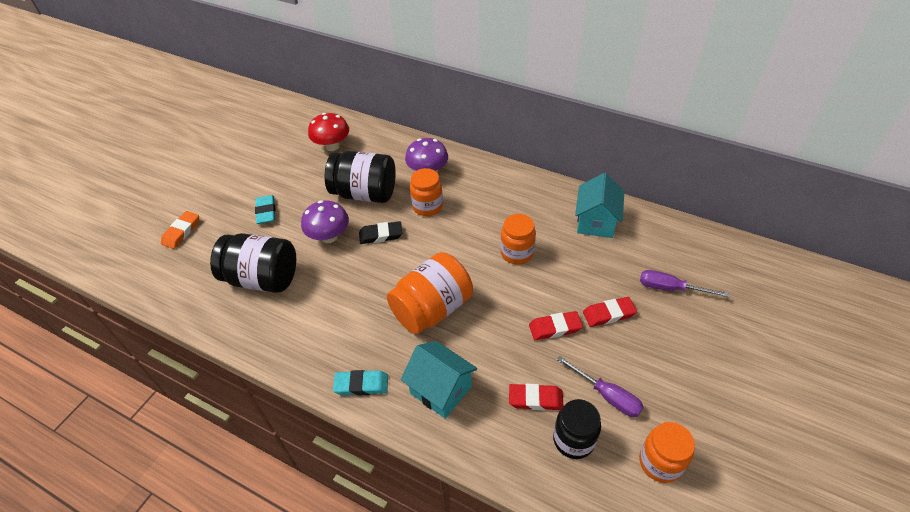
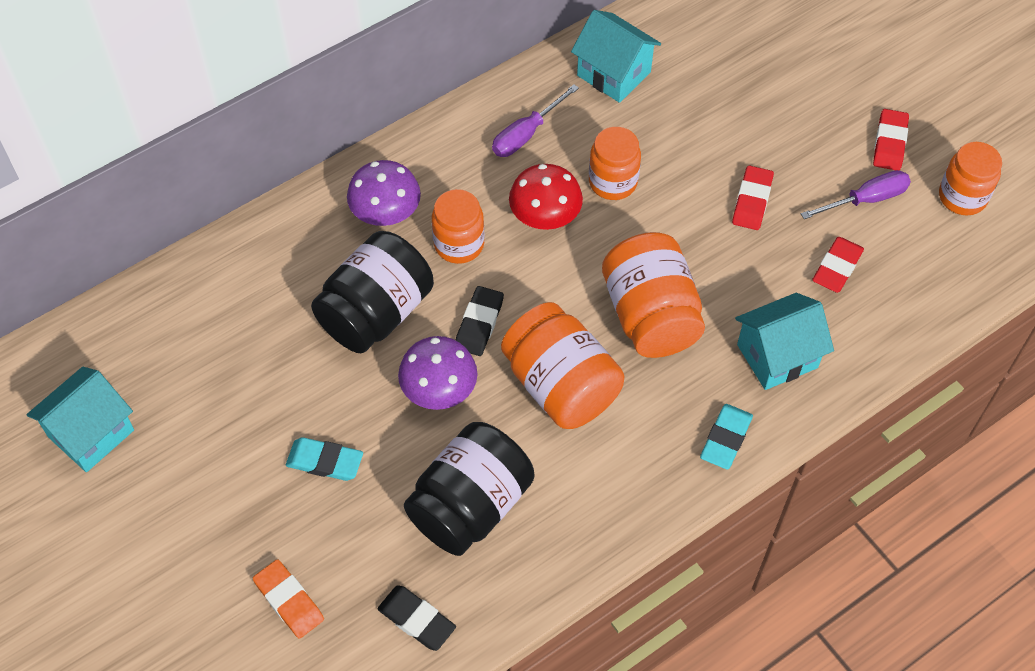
camera: 65 degrees left, 10 degrees up
(184, 285) = (416, 620): none -> black eraser
(249, 133) = (91, 433): none -> turquoise house
(332, 146) = (227, 318): red mushroom -> red mushroom (545, 218)
(359, 286) = (561, 385): none -> orange jar
(573, 440) = (903, 257): black jar -> none
(609, 314) = (762, 139): red eraser -> red eraser (889, 143)
(670, 288) = (759, 62): purple screwdriver -> purple screwdriver (526, 134)

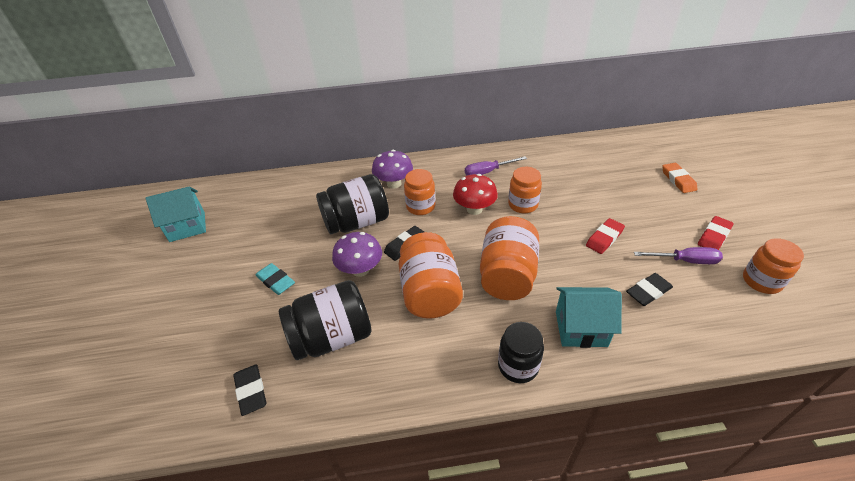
camera: 30 degrees right, 15 degrees down
(289, 601) = (196, 345): orange eraser -> orange eraser (678, 180)
(614, 74) = (551, 160): turquoise house -> none
(725, 439) = (518, 366): turquoise eraser -> black jar
(837, 267) = (648, 291): red eraser -> black eraser

